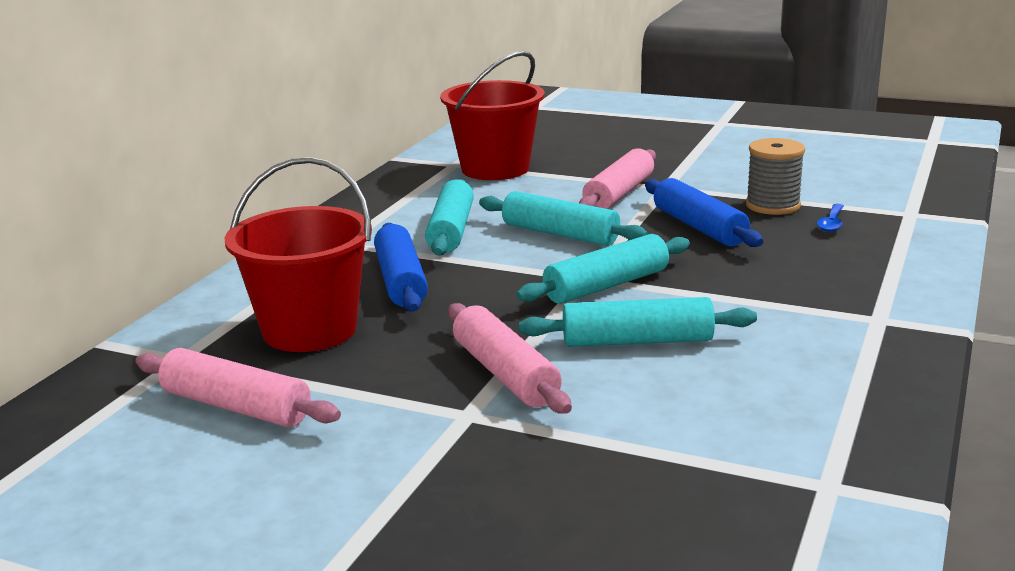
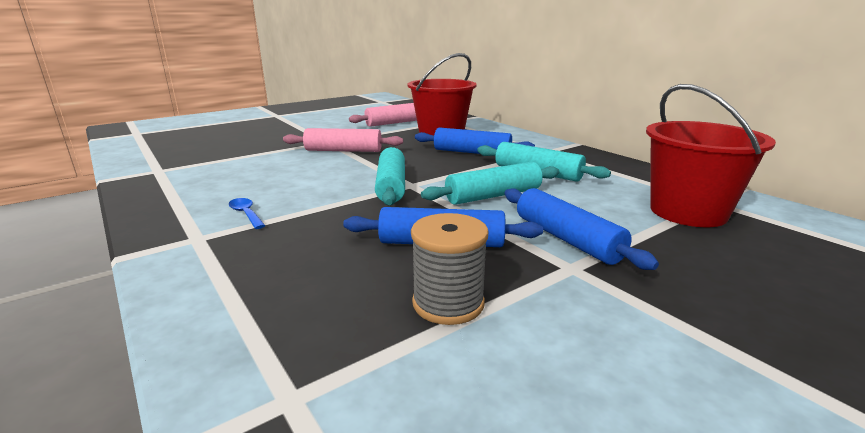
camera: 120 degrees right, 0 degrees up
(619, 194) = (566, 239): pink rolling pin -> blue rolling pin
(637, 341) = (319, 175): turquoise rolling pin -> none
(831, 223) = (354, 312): blue spoon -> blue spoon (246, 214)

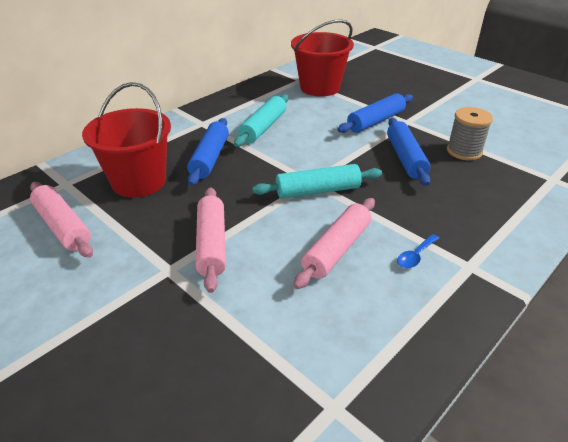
camera: 100 degrees left, 15 degrees up
(294, 184) = (336, 249): none -> pink rolling pin
(493, 195) = (320, 144): turquoise rolling pin -> none

